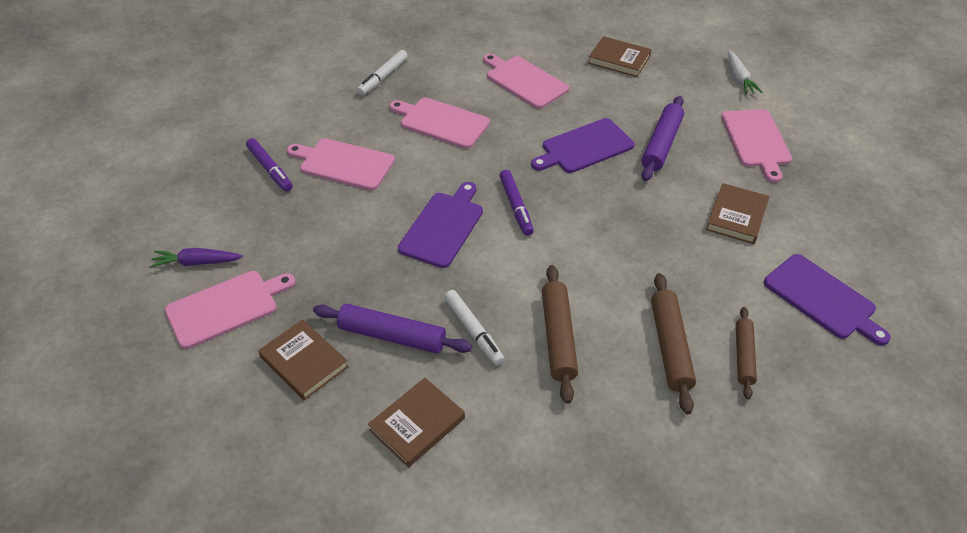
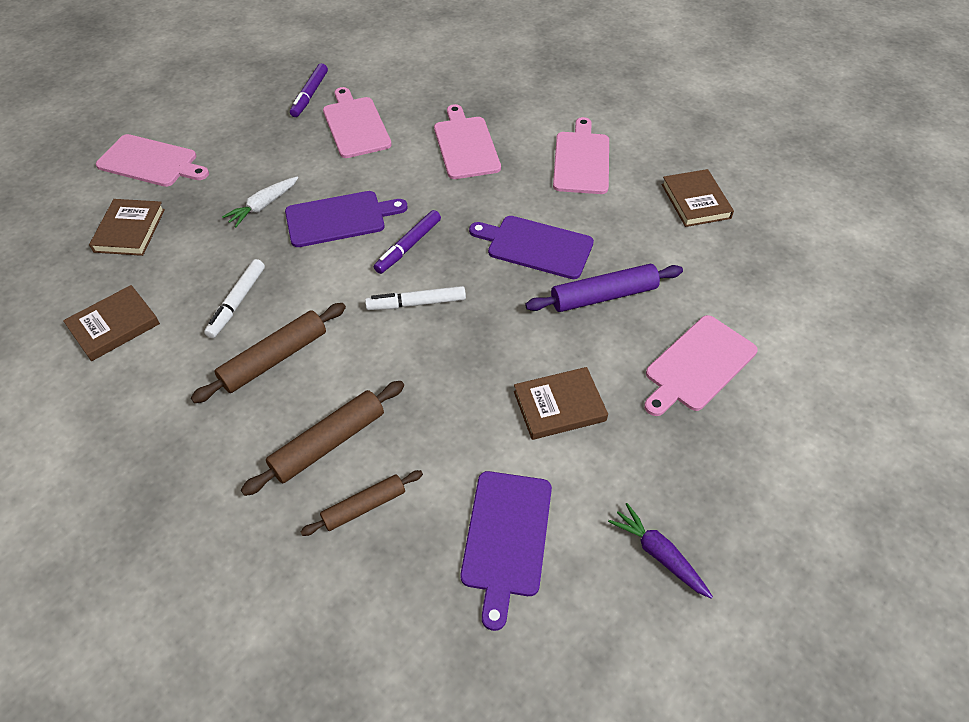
camera: 50 degrees right, 5 degrees up
(197, 262) = (181, 122): purple carrot -> purple carrot (658, 554)
(383, 77) = (483, 83): white marker -> white marker (416, 303)
(392, 336) = (193, 260): purple rolling pin -> none
(417, 424) = (114, 326): brown book -> brown book turned 45 degrees counterclockwise
(739, 78) = (787, 301): white carrot -> white carrot (263, 206)

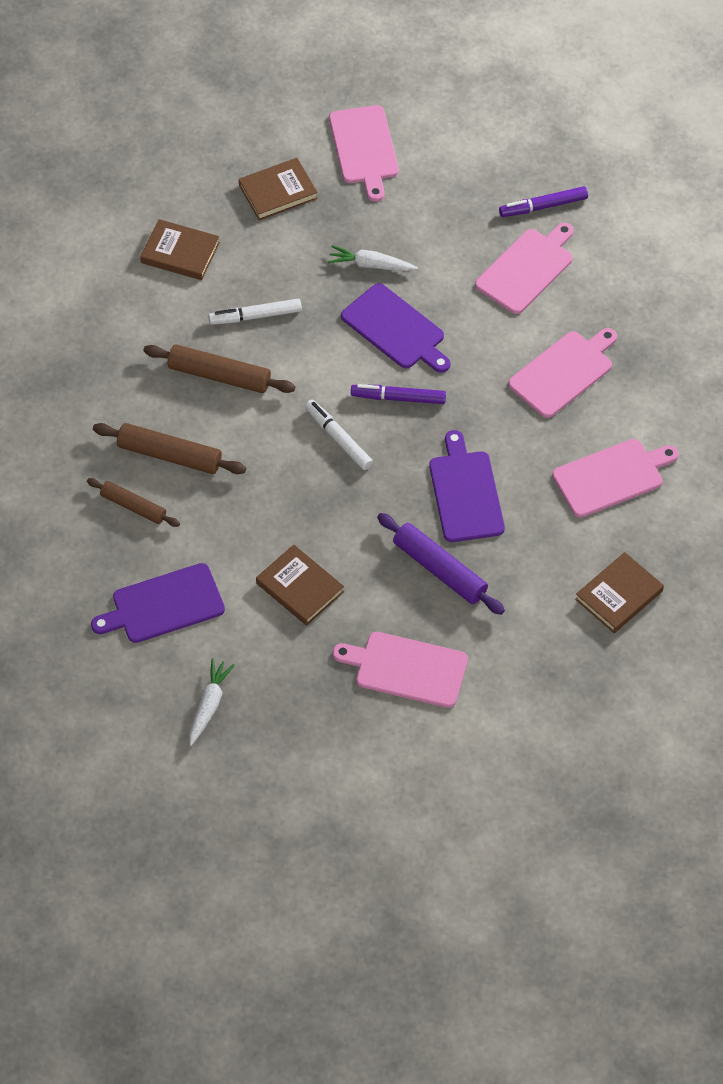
camera: 60 degrees right, 5 degrees up
(658, 554) = (209, 705): purple carrot -> white carrot

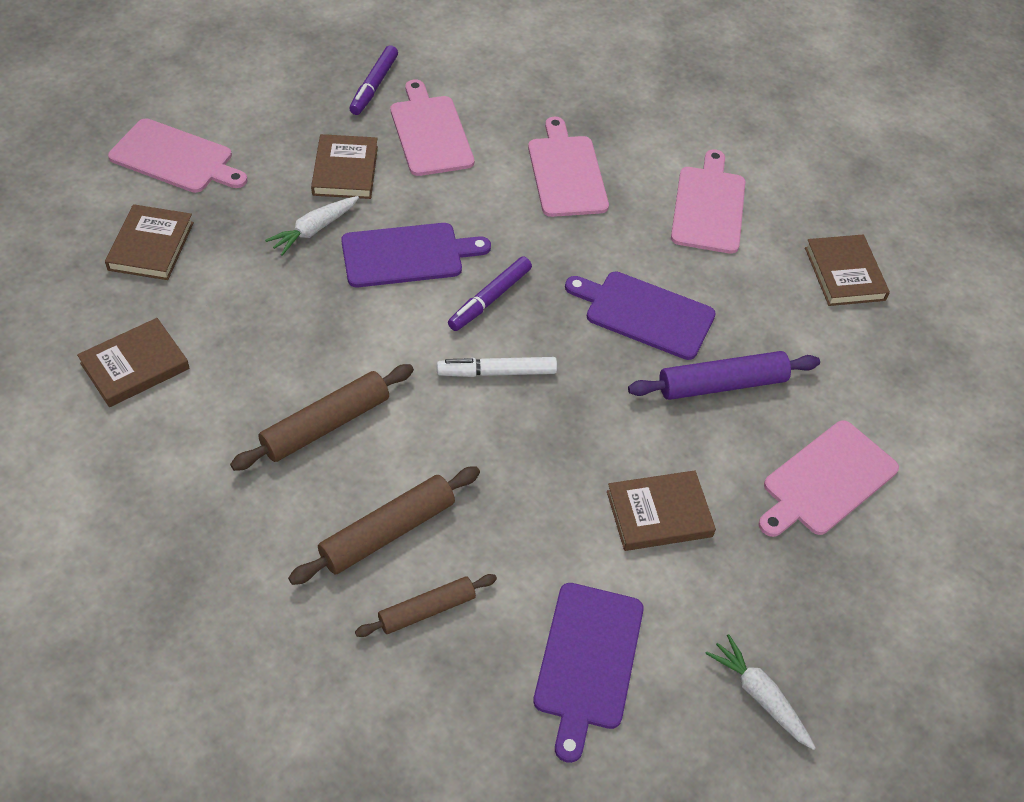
camera: 60 degrees left, 5 degrees down
(255, 316) = (282, 351): white marker -> none
(441, 246) = (345, 170): none -> brown book

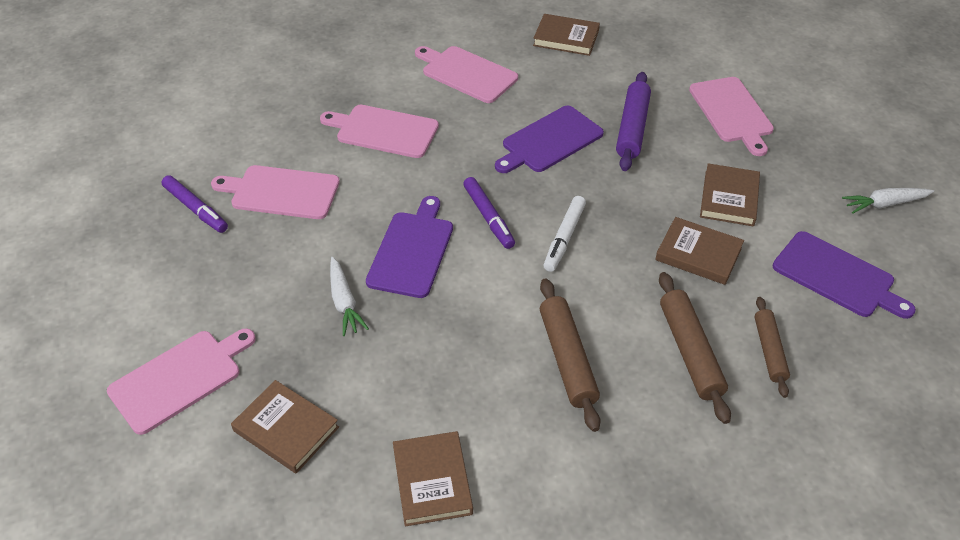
camera: 60 degrees left, 5 degrees down
(345, 170) = (287, 260): brown book -> brown book (698, 254)

